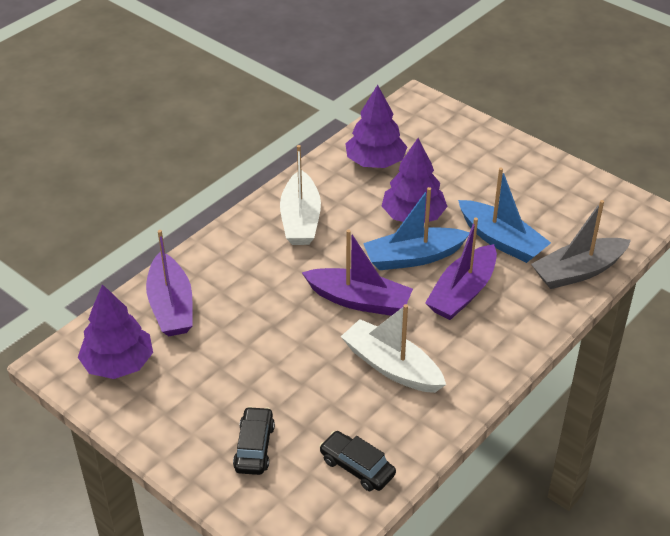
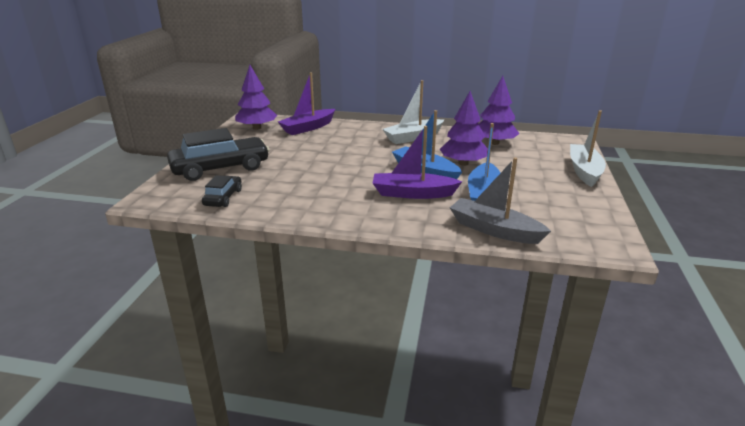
camera: 60 degrees right, 15 degrees down
(254, 447) = (220, 168): black car -> black car, size x1.94
(359, 300) = (366, 166): purple boat -> none
(391, 366) = (318, 188): white boat -> white boat (584, 171)

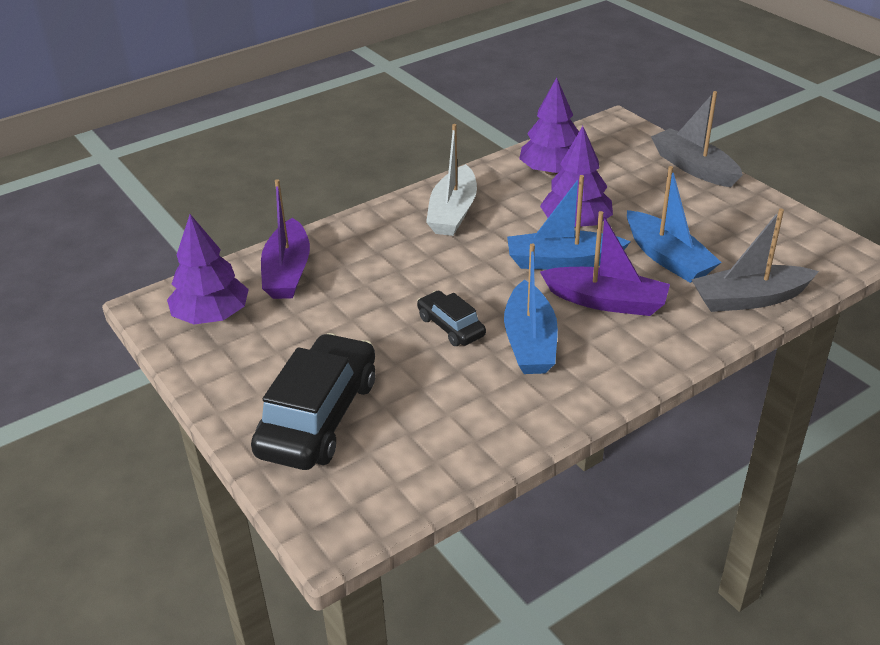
camera: 45 degrees left, 10 degrees up
(223, 198) = (425, 455): black car -> black car (451, 326)
(345, 188) = (530, 342): none -> blue boat
(412, 193) = (606, 301): purple boat -> purple boat turned 120 degrees counterclockwise
(584, 171) = (693, 167): white boat -> grey boat

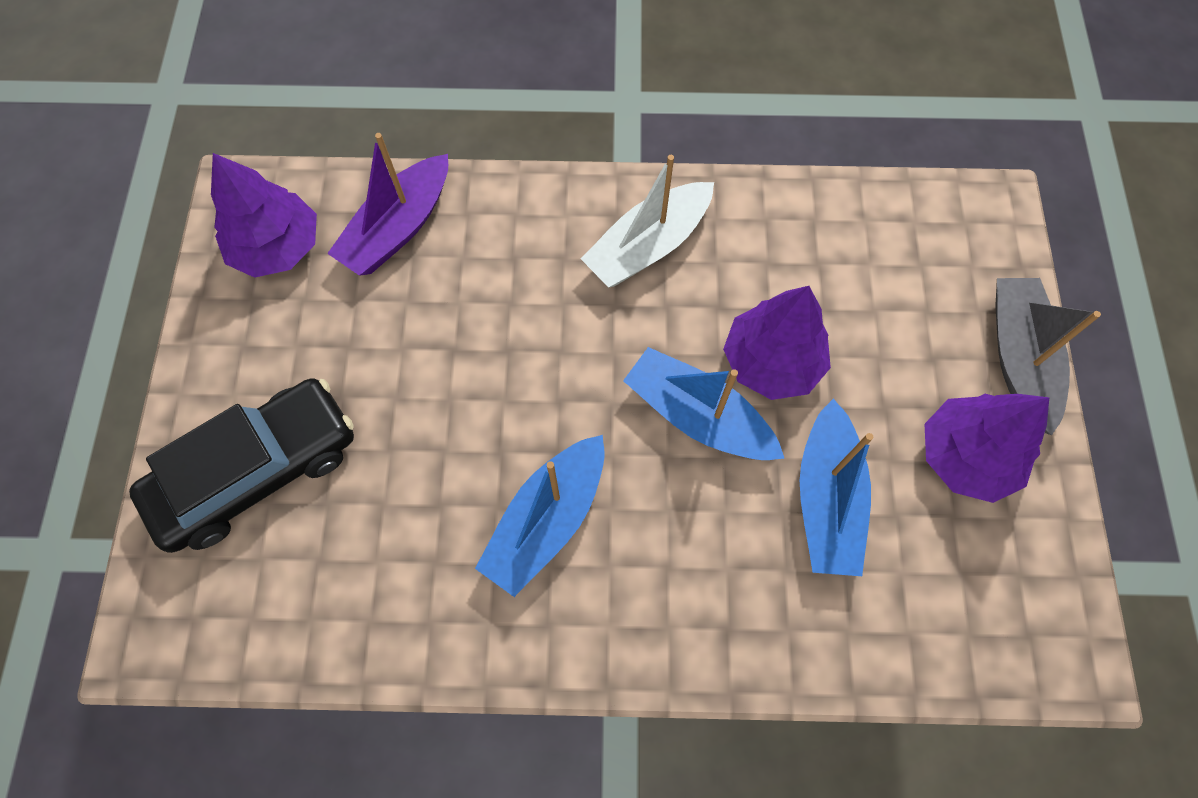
camera: 35 degrees right, 30 degrees up
(451, 326) = (487, 434): black car -> none
(551, 171) = (828, 247): purple tree -> purple tree (966, 456)
(606, 301) = (687, 519): purple boat -> none
(749, 299) = (859, 641): grey boat -> none

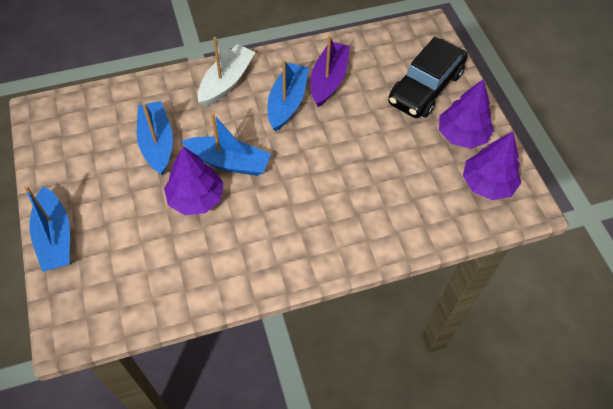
camera: 160 degrees right, 10 degrees down
(398, 228) = (429, 212): purple boat -> purple boat (328, 80)
(648, 246) = (283, 243): white boat -> white boat (226, 82)
(966, 456) = (86, 179): purple tree -> purple tree (462, 135)
(1018, 358) = (55, 237): grey boat -> blue boat

